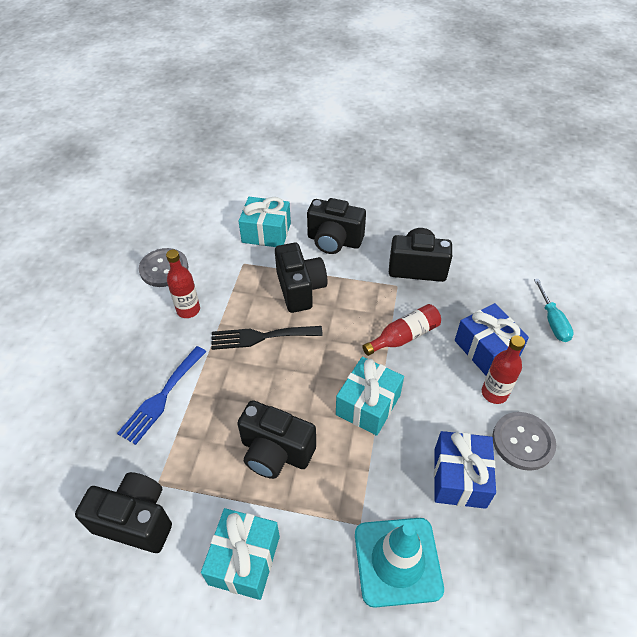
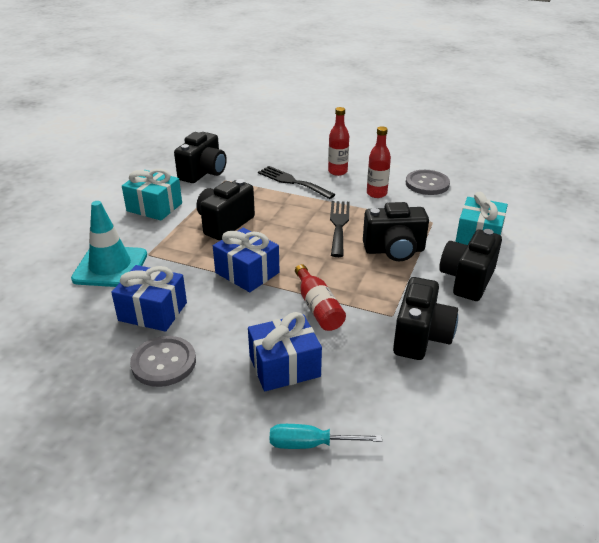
camera: 100 degrees right, 15 degrees down
(162, 397) = (292, 182): blue fork -> black fork
(368, 405) = (247, 273): turquoise gift -> blue gift
(494, 393) = (226, 357): red bottle -> red bottle (337, 171)

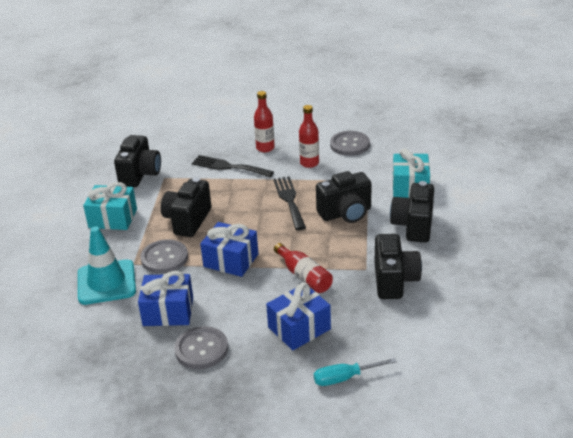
camera: 15 degrees left, 0 degrees up
(181, 255) = (164, 258): none -> grey button

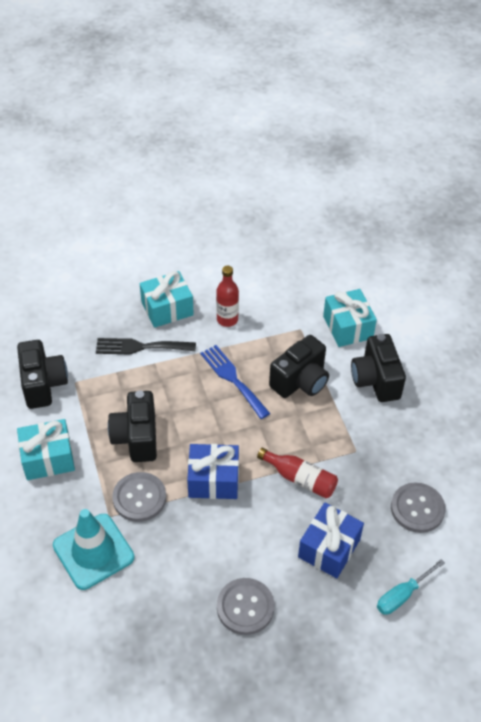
camera: 25 degrees left, 15 degrees up
(168, 311) = (184, 569): blue gift -> none
(265, 148) = (167, 309): red bottle -> turquoise gift
(289, 200) = (232, 379): black fork -> blue fork
(349, 145) = (257, 282): grey button -> grey button (417, 508)
(394, 281) = (391, 458): black camera -> none

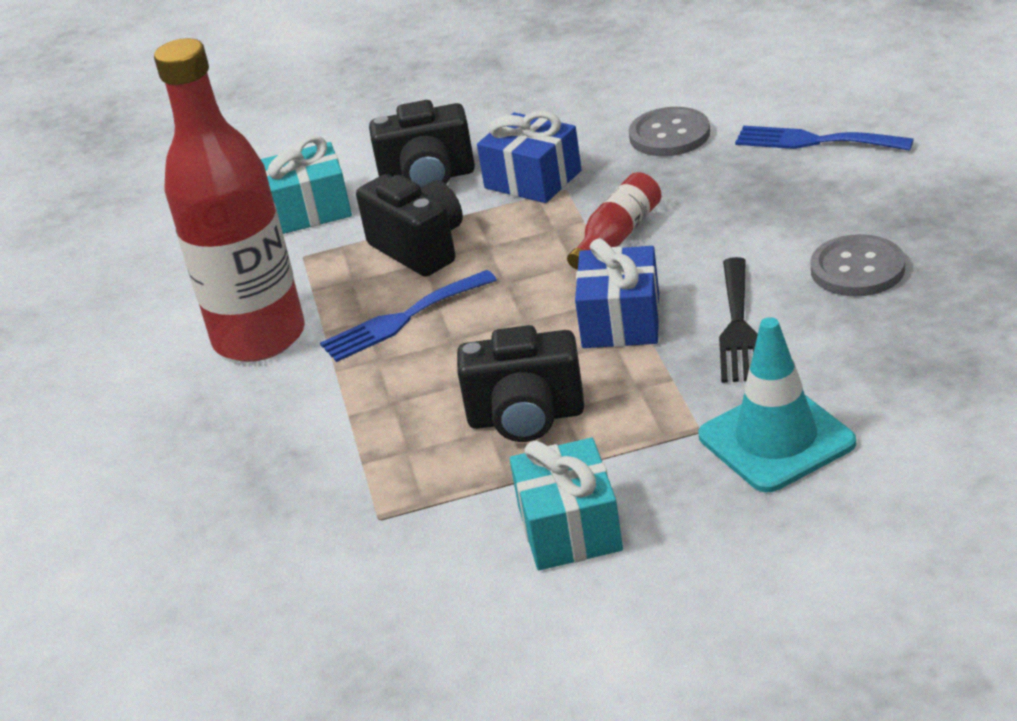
camera: 80 degrees left, 15 degrees down
(43, 384) = (378, 564): black camera -> none
(139, 498) = (659, 399): grey button -> none
(140, 347) = (303, 438): black fork -> black fork (738, 326)
(167, 309) = (211, 414): turquoise gift -> none
(227, 319) = (259, 337): red bottle -> red bottle, size x2.27
(329, 548) = (744, 202): blue gift -> blue gift (533, 179)
(402, 595) = (814, 141): turquoise screwdriver -> blue fork

